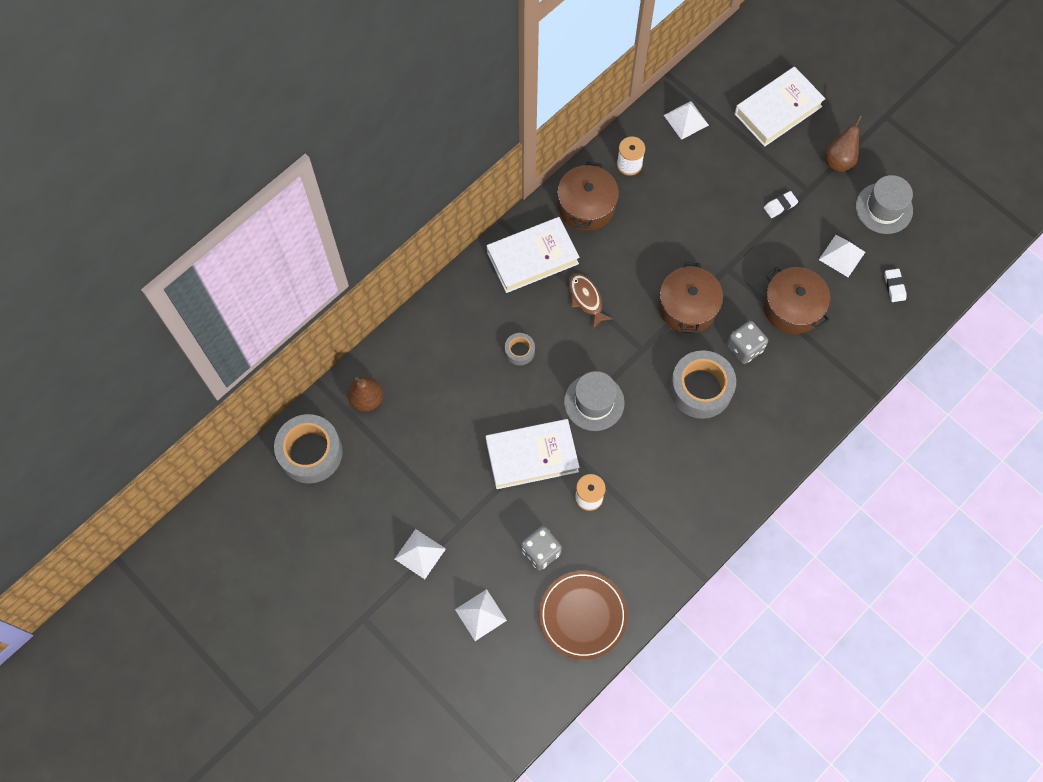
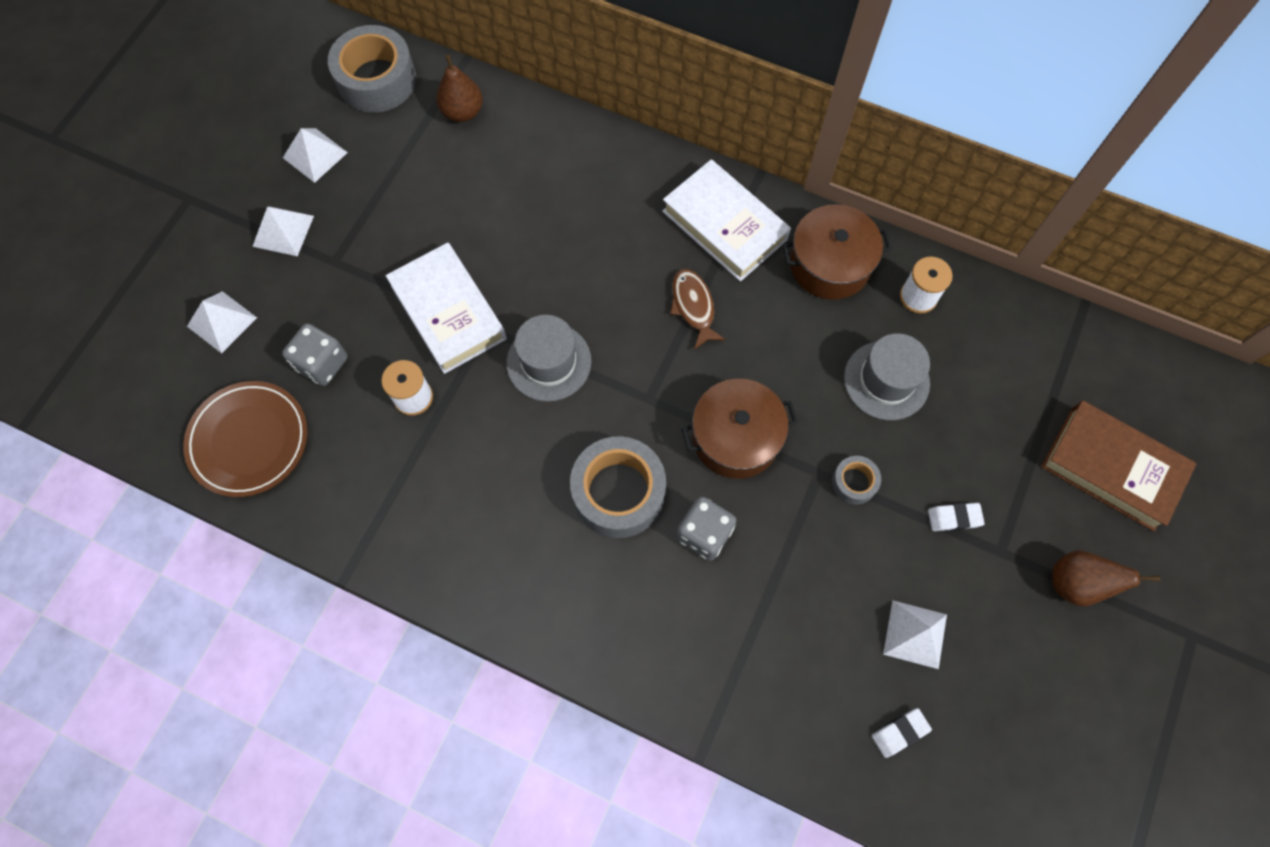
camera: 70 degrees right, 0 degrees up
(519, 351) = (587, 252): grey tape -> grey tape (854, 482)
(586, 299) = (693, 306): brown fish -> brown fish turned 60 degrees counterclockwise
(686, 120) = (1026, 347): white pyramid -> white pyramid (315, 155)
(777, 110) = (1111, 468): white book -> brown book
(780, 206) = (954, 518): white eraser -> white eraser turned 45 degrees counterclockwise
(792, 307) = (796, 584): brown pot -> none
(884, 208) = (1028, 678): grey hat -> grey hat (886, 380)

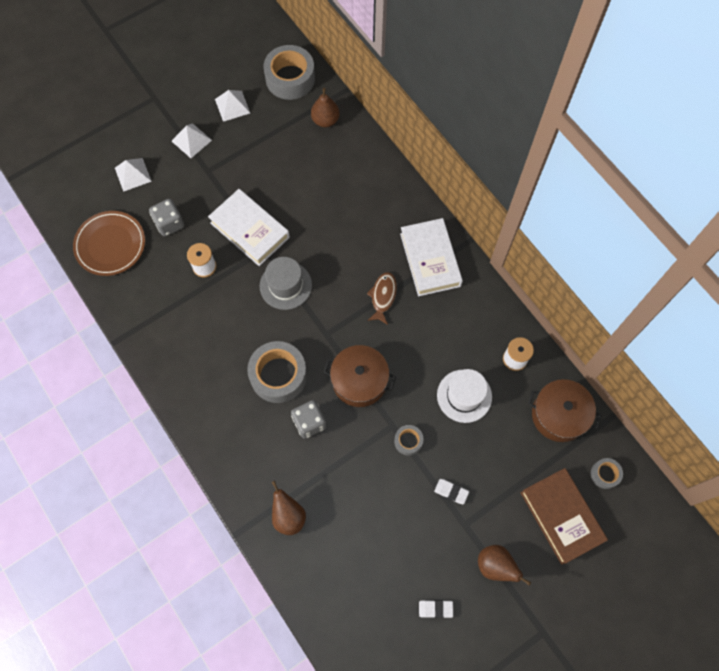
camera: 30 degrees right, 0 degrees up
(448, 312) = (250, 230): white book -> white book turned 45 degrees counterclockwise
(760, 683) = (288, 516): none -> brown pear
(829, 264) = (475, 313): brown pot -> brown pot (559, 415)
(886, 380) = (464, 396): grey hat -> white hat
(900, 733) = (345, 585): white eraser -> white eraser (435, 609)
(915, 634) = (387, 540): white pyramid -> none
(1126, 383) = (605, 474): none -> grey tape

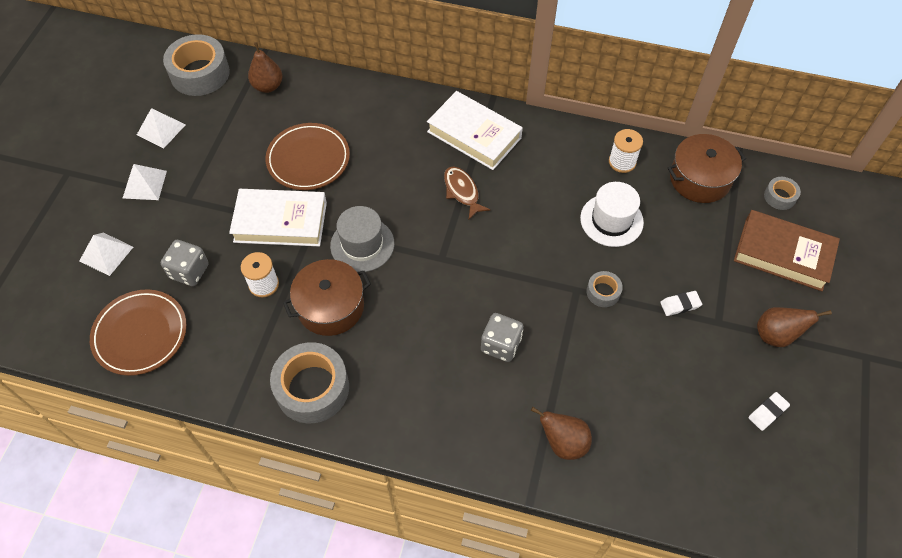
camera: 40 degrees left, 10 degrees down
(278, 375) = (431, 326): grey tape -> grey tape (312, 388)
(304, 197) = (308, 159): none -> brown plate
(359, 381) = (510, 275): brown pot -> brown pot (330, 306)

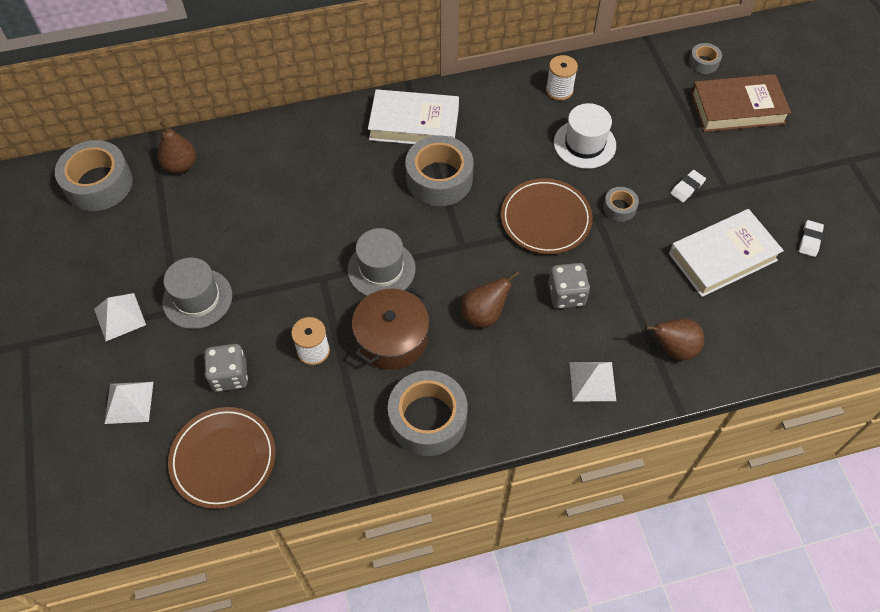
camera: 30 degrees left, 0 degrees up
(161, 129) = (97, 256): white pyramid -> white pyramid (592, 381)
(208, 198) = (197, 298): none -> grey hat
(280, 222) = (287, 286): white book -> white book (722, 257)
(308, 159) = (272, 216): brown plate -> brown plate (545, 219)
(462, 191) = (439, 179): brown fish -> grey tape
(700, 179) = (632, 76): brown pot -> none
(776, 335) = (775, 176): brown pear -> brown pear (484, 315)

